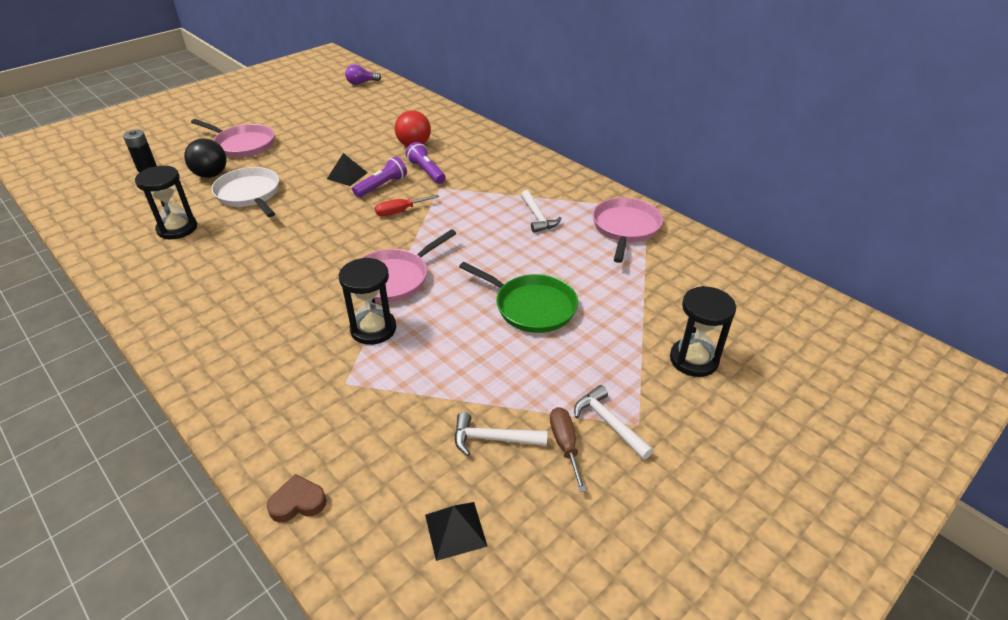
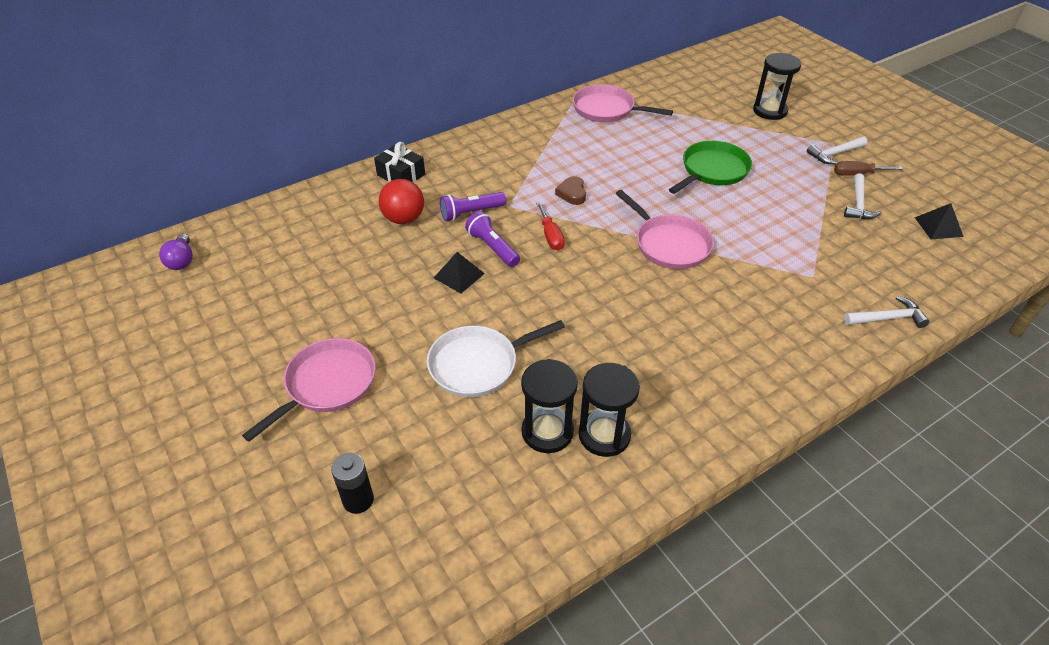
camera: 80 degrees left, 5 degrees up
(211, 175) = (410, 412): black ball -> none
(298, 502) = (938, 300): brown heart -> brown heart (572, 193)
(373, 329) = (743, 259): black hourglass -> black hourglass (604, 435)
(472, 136) = (401, 175): none -> black gift
(538, 217) = (580, 151): white hammer -> white hammer (887, 318)

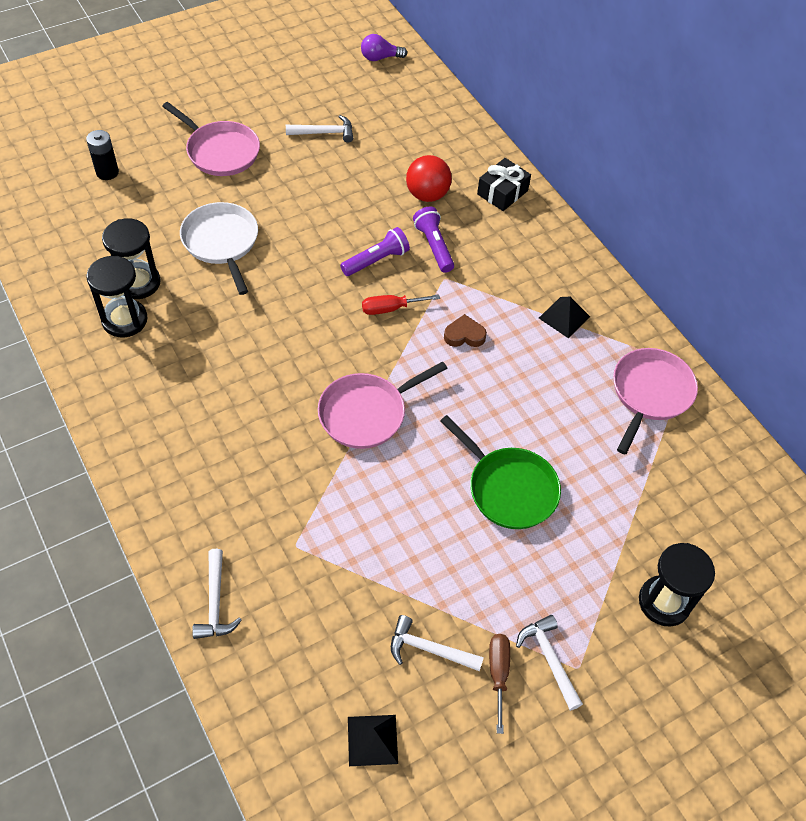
camera: 90 degrees right, 10 degrees up
(304, 296) = (324, 133): none -> white hammer
(459, 275) = (338, 233): black pyramid -> black pyramid (564, 317)

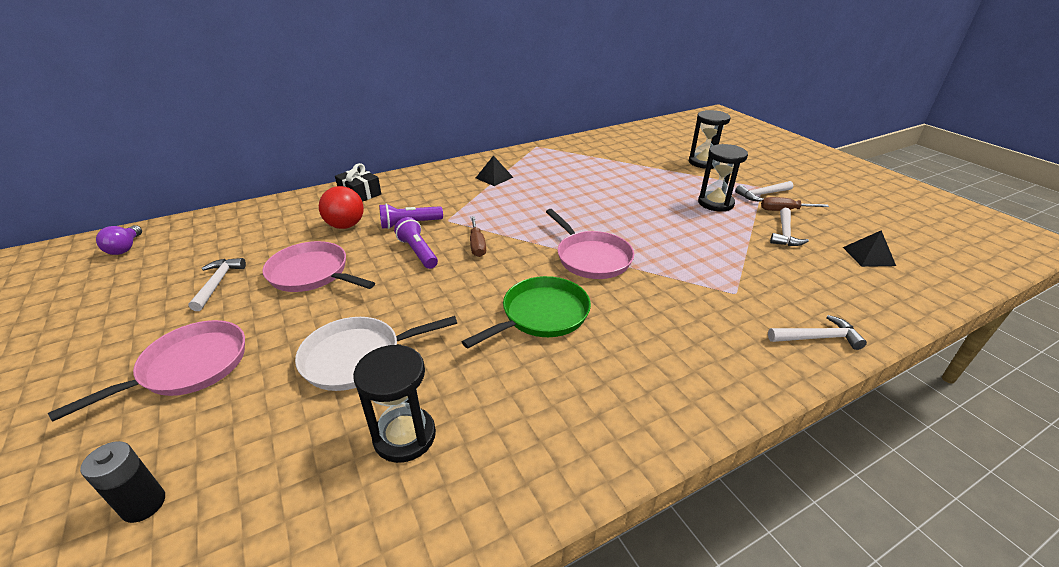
camera: 85 degrees left, 20 degrees down
(124, 320) = (470, 445): black hourglass -> black hourglass (715, 203)
(390, 308) = (477, 245): red screwdriver -> brown screwdriver
(464, 335) = (508, 213): brown heart -> none
(509, 489) = (644, 202): green pan -> green pan (542, 315)
(650, 393) = (558, 156): pink pan -> pink pan (312, 273)

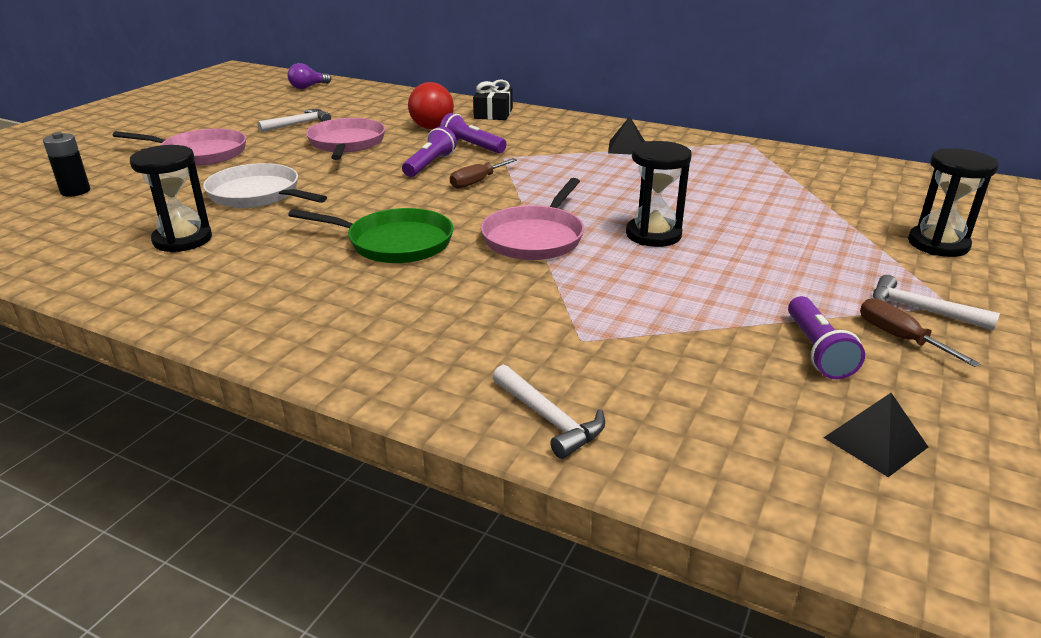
camera: 55 degrees right, 5 degrees down
(715, 203) = (814, 280): black hourglass -> black hourglass (653, 235)
(785, 234) = (817, 350): white hammer -> purple flashlight

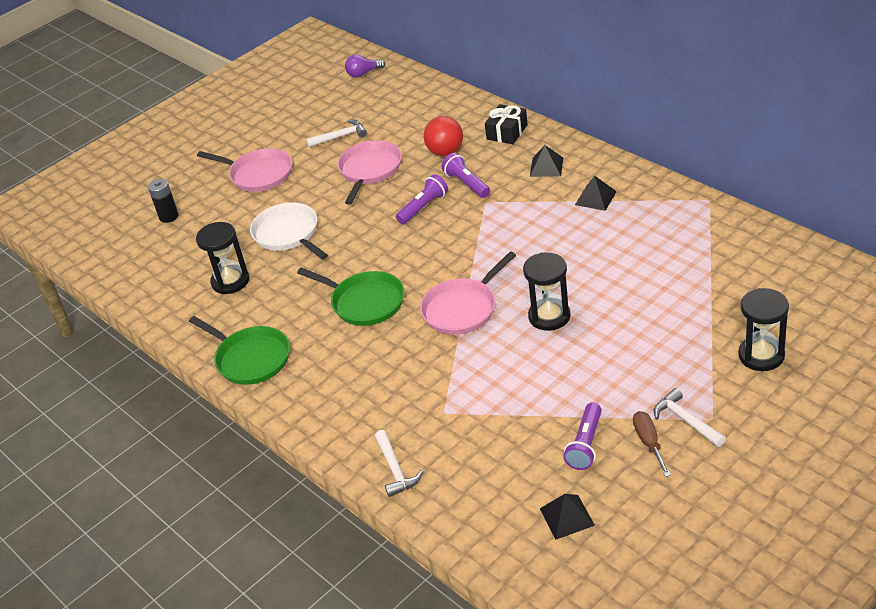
camera: 25 degrees right, 10 degrees up
(237, 313) = (250, 359): none -> green pan
(477, 182) = (450, 235): brown screwdriver -> none
(554, 131) = (546, 167): none -> black pyramid

